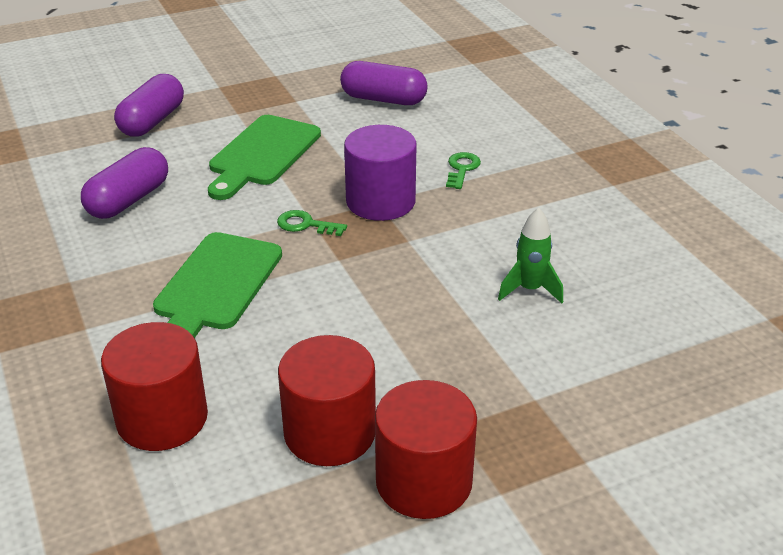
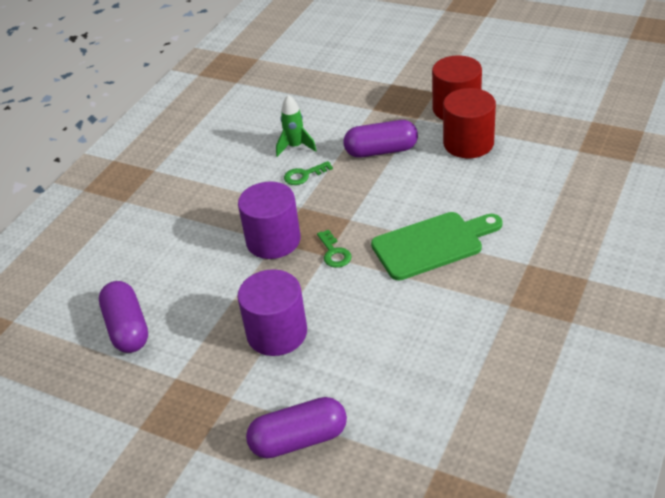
camera: 125 degrees left, 5 degrees up
(129, 200) = (409, 352): purple capsule -> purple capsule (381, 151)
(162, 418) = (533, 190): red cylinder -> none
(262, 154) = (277, 333): green cutting board -> purple cylinder
(462, 169) = (196, 232): green key -> green key (304, 175)

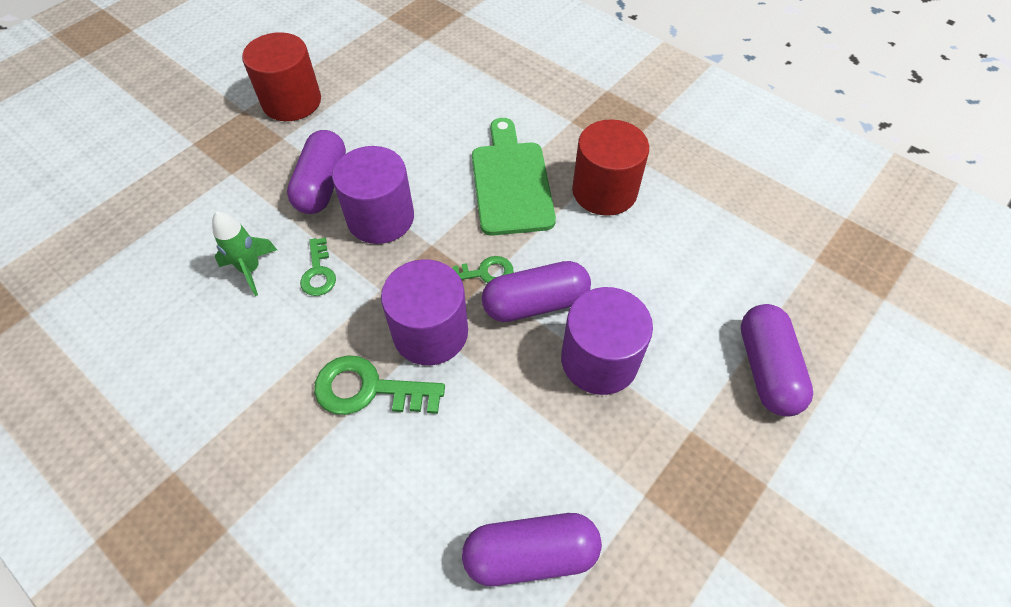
camera: 80 degrees left, 15 degrees up
(222, 226) = (368, 389): none -> green key
(316, 287) = (535, 303): none -> purple capsule
(363, 187) = (380, 218): none -> purple cylinder
(468, 143) = (361, 109): red cylinder -> red cylinder (604, 191)

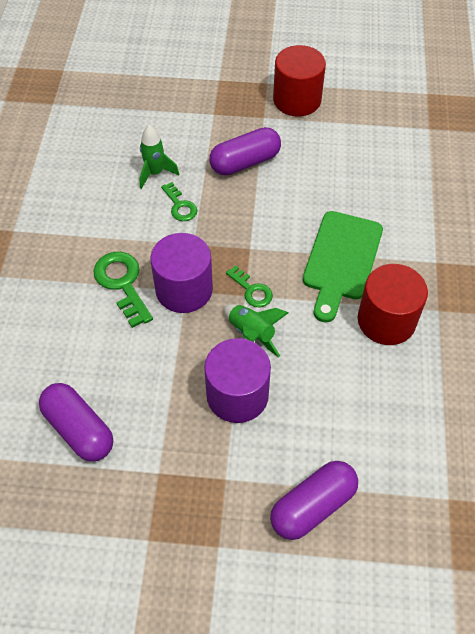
camera: 55 degrees right, 0 degrees up
(318, 272) = (180, 206): green key -> green key turned 75 degrees counterclockwise
(380, 218) = (246, 208): purple cylinder -> none
(511, 182) = (341, 260): green cutting board -> green cutting board turned 150 degrees clockwise
(535, 303) = (252, 333): purple capsule -> green rocket

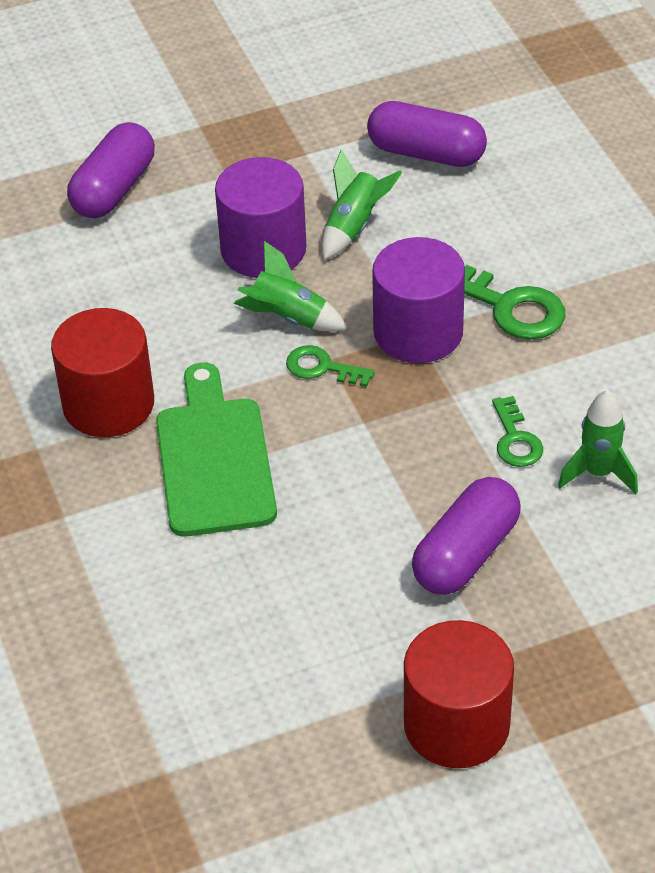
camera: 155 degrees right, 10 degrees down
(169, 386) = (354, 226): none -> green rocket
(180, 206) = (515, 439): green key -> green key turned 135 degrees counterclockwise

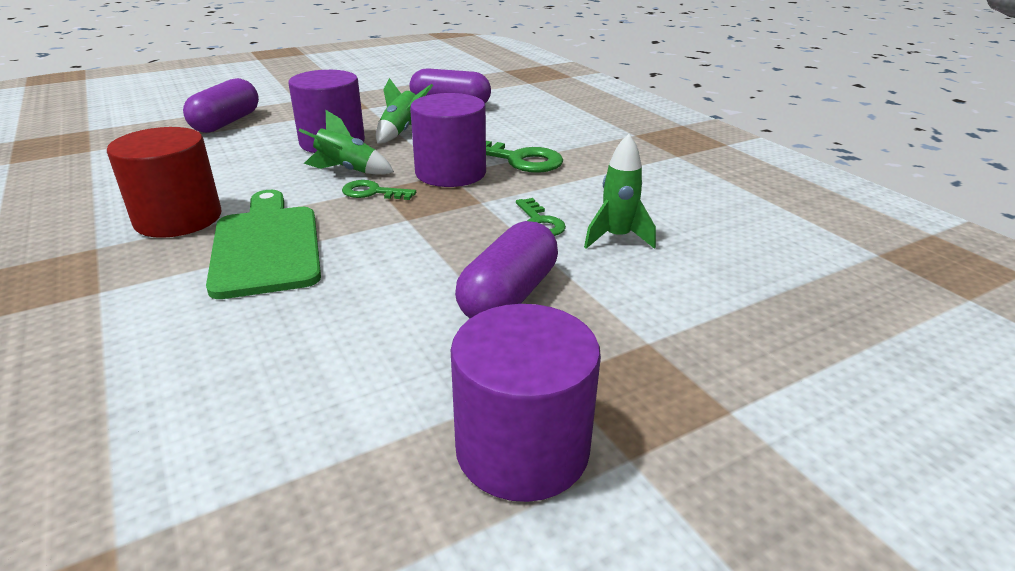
camera: 10 degrees left, 15 degrees down
(456, 724) = (522, 449): red cylinder -> purple cylinder

